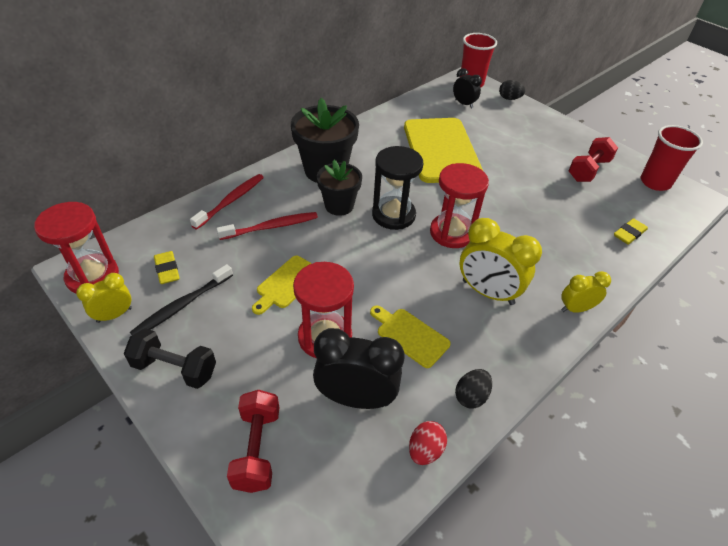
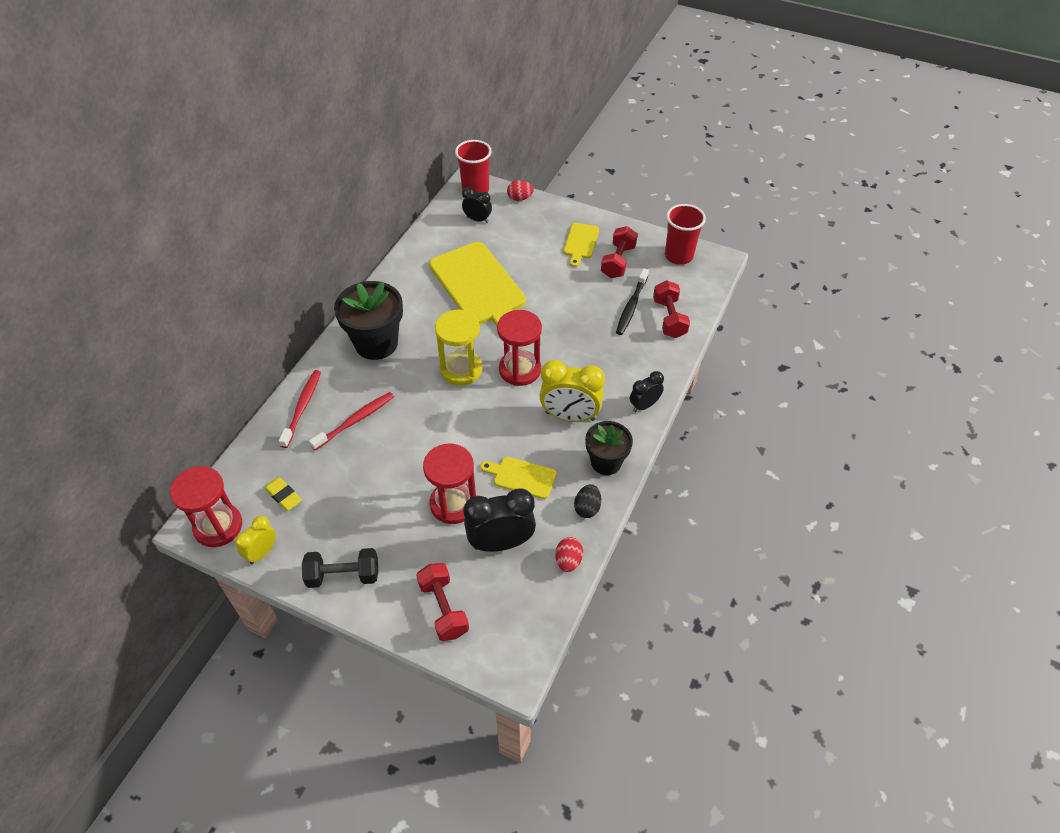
camera: 20 degrees left, 5 degrees up
(182, 305) = (317, 522): black toothbrush -> black toothbrush (631, 306)
(287, 283) = (398, 469): yellow cutting board -> yellow cutting board (581, 242)
(339, 206) = (407, 377): black flower pot -> black flower pot (606, 462)
(393, 215) = (461, 369): black hourglass -> yellow hourglass
(509, 98) = (520, 198): black egg -> red egg
(575, 308) = (644, 405): yellow clock -> black clock
(629, 234) = (669, 318): yellow eraser -> red dumbbell

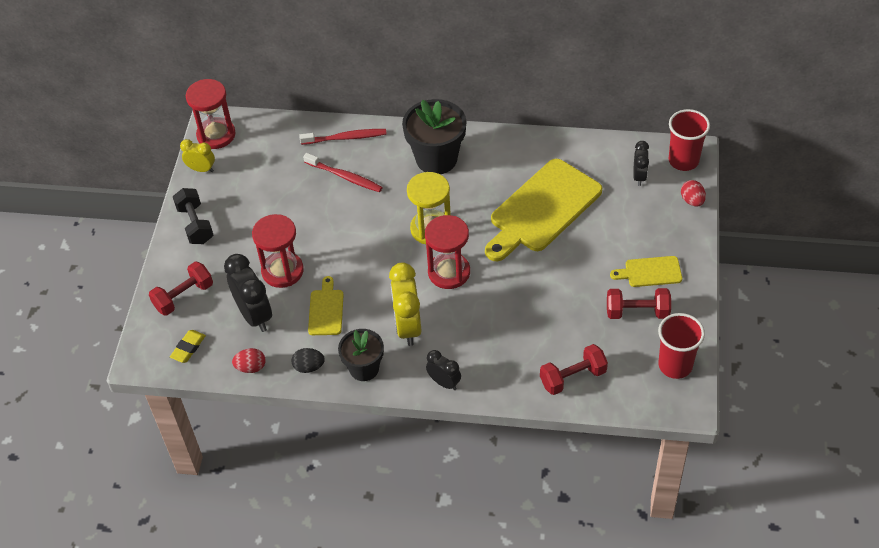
camera: 75 degrees right, 0 degrees up
(283, 495) = (255, 161): yellow eraser -> yellow eraser (188, 348)
(631, 306) = (575, 340): black toothbrush -> none

